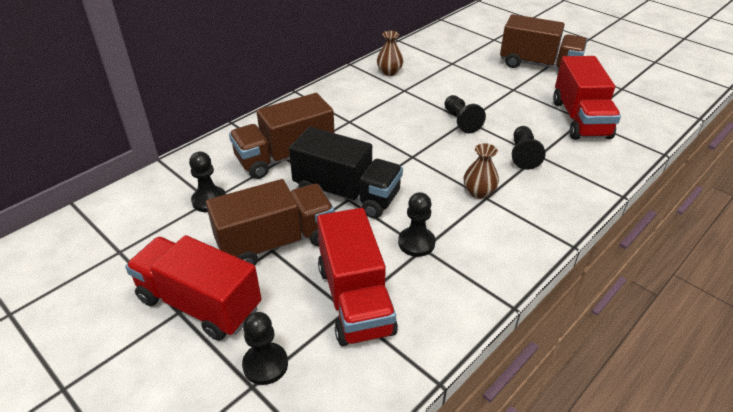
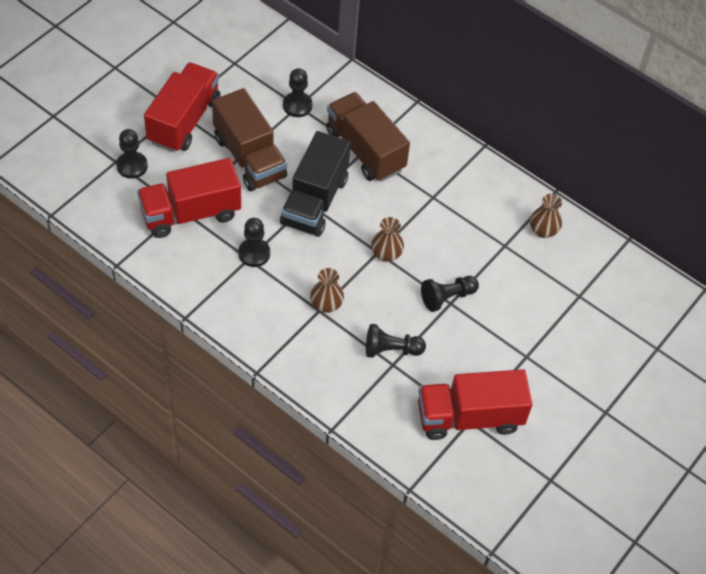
camera: 80 degrees right, 15 degrees up
(415, 151) = (386, 254): none -> brown vase
(539, 65) = (593, 393): brown truck -> none

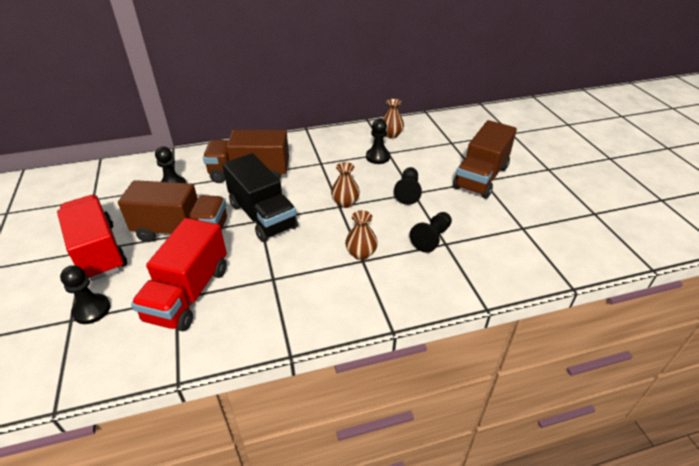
camera: 50 degrees left, 15 degrees down
(254, 253) = (272, 272): black pawn -> black pawn (378, 157)
(469, 417) = (519, 226): red truck -> none
(530, 352) = (481, 177): none -> brown truck

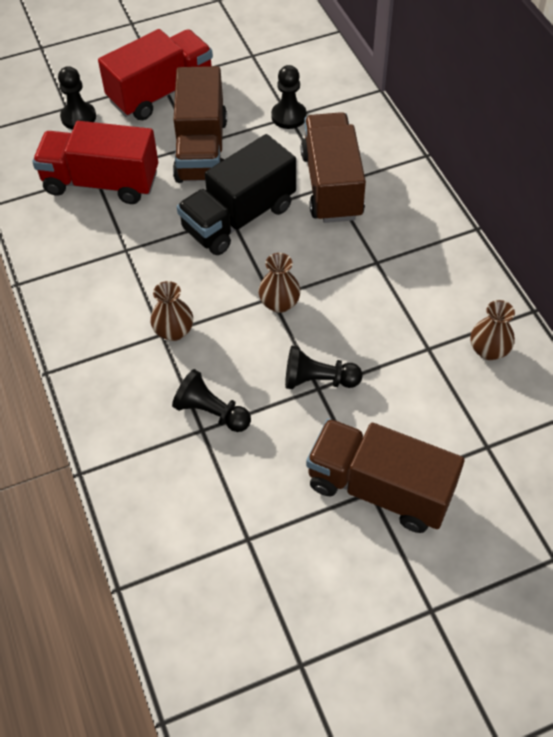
camera: 85 degrees right, 15 degrees up
(378, 157) = (410, 334): black pawn -> none

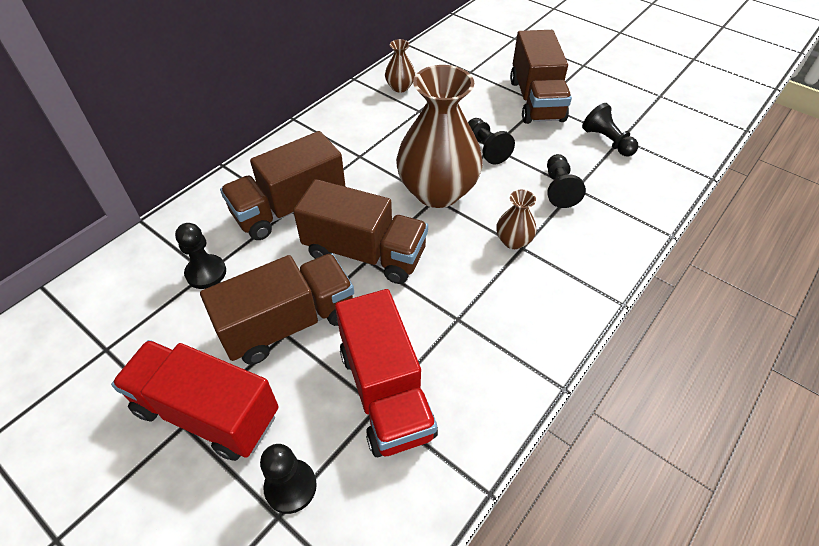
camera: 120 degrees left, 5 degrees down
(239, 218) = (364, 253): black truck -> brown truck
(252, 517) = (607, 141): none -> black pawn
(279, 303) = (437, 191): brown vase -> brown vase, size x2.27

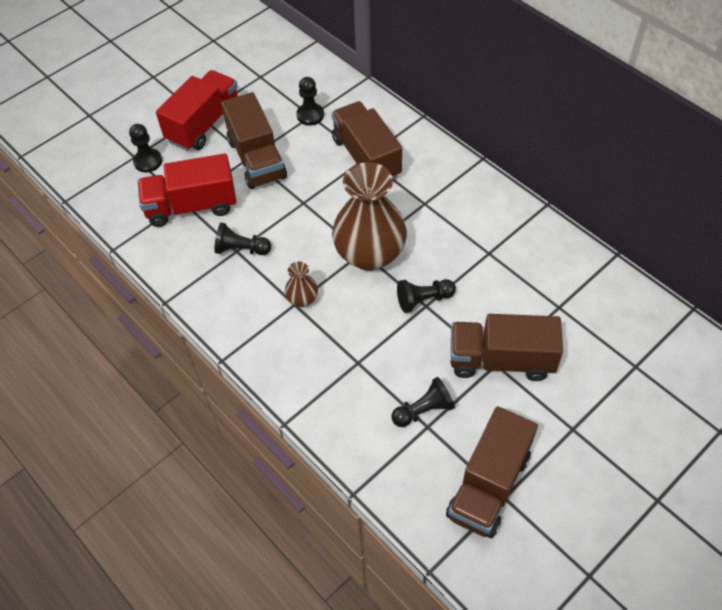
camera: 100 degrees right, 5 degrees up
(364, 253) = (310, 201): brown truck -> brown truck (488, 485)
(400, 87) = (530, 241): brown vase -> none
(559, 189) = (358, 347): black pawn -> black pawn (241, 249)

